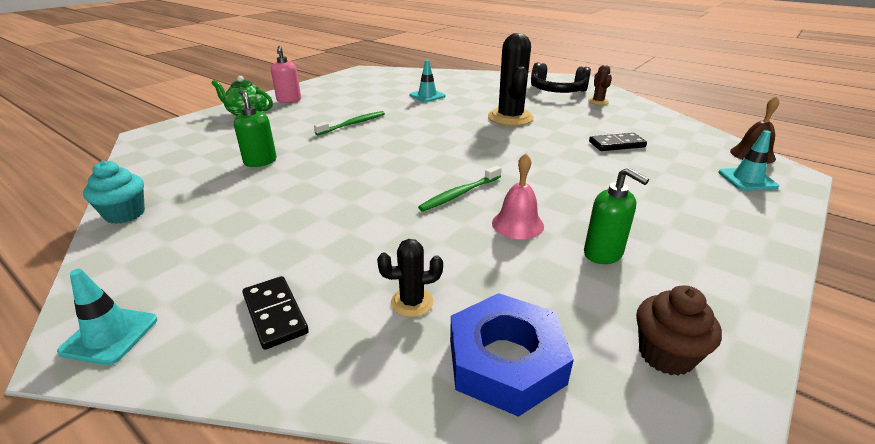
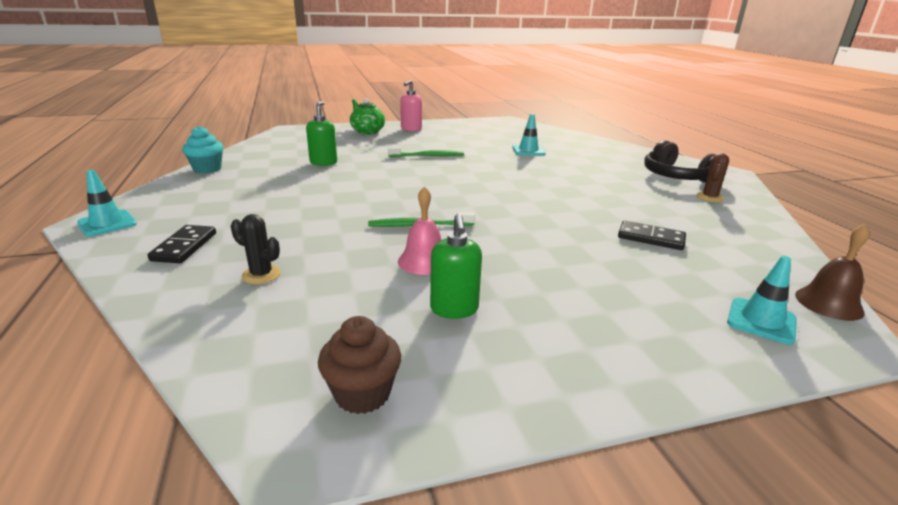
camera: 35 degrees right, 5 degrees down
(506, 361) = (250, 334): blue nut -> none
(510, 118) = (576, 186): black cactus -> none

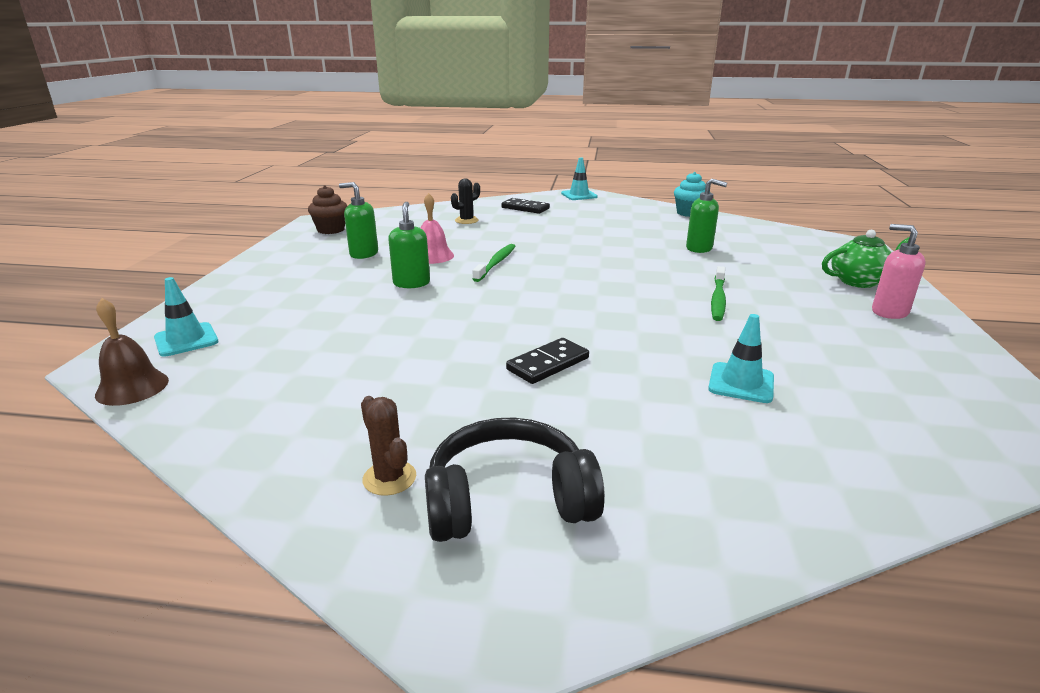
camera: 115 degrees right, 0 degrees up
(508, 251) = (411, 283): none -> green soap dispenser
(651, 238) = (349, 354): black domino -> black domino (548, 364)

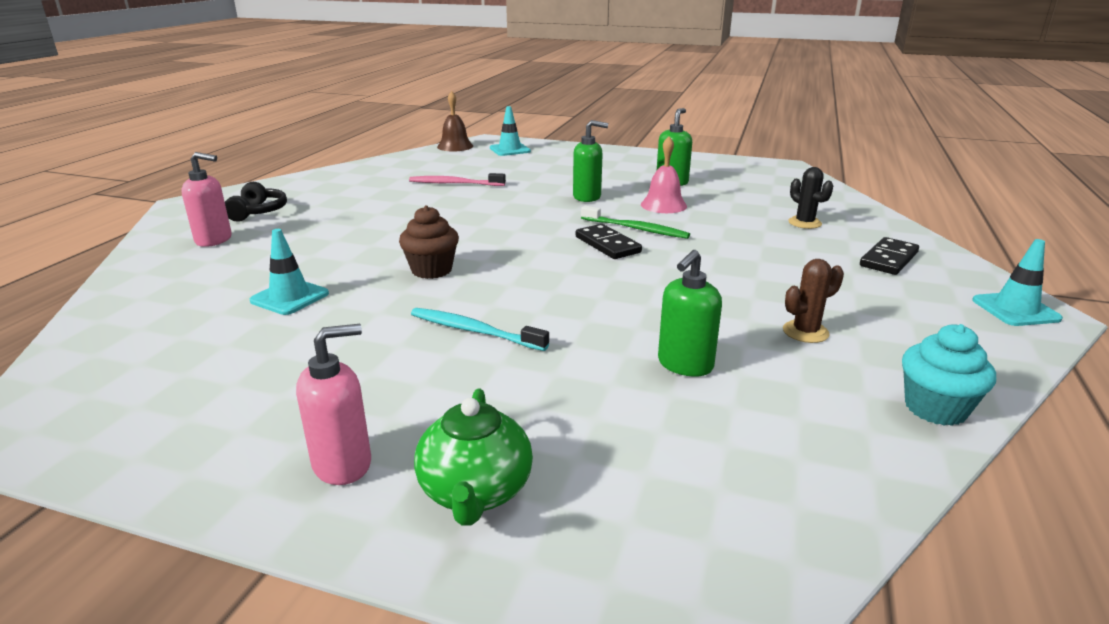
camera: 100 degrees right, 0 degrees up
(331, 230) = (750, 170): brown cupcake -> brown cupcake (431, 270)
(356, 356) = (455, 183): none -> pink toothbrush
(389, 478) = (309, 191): brown cactus -> brown cactus (805, 332)
(508, 500) = (258, 212): black headphones -> black headphones, size x0.63
(548, 364) = (393, 232): black domino -> black domino (607, 245)
(641, 500) = (214, 240): none -> pink soap dispenser
(718, 299) = (474, 331): green toothbrush -> turquoise toothbrush

